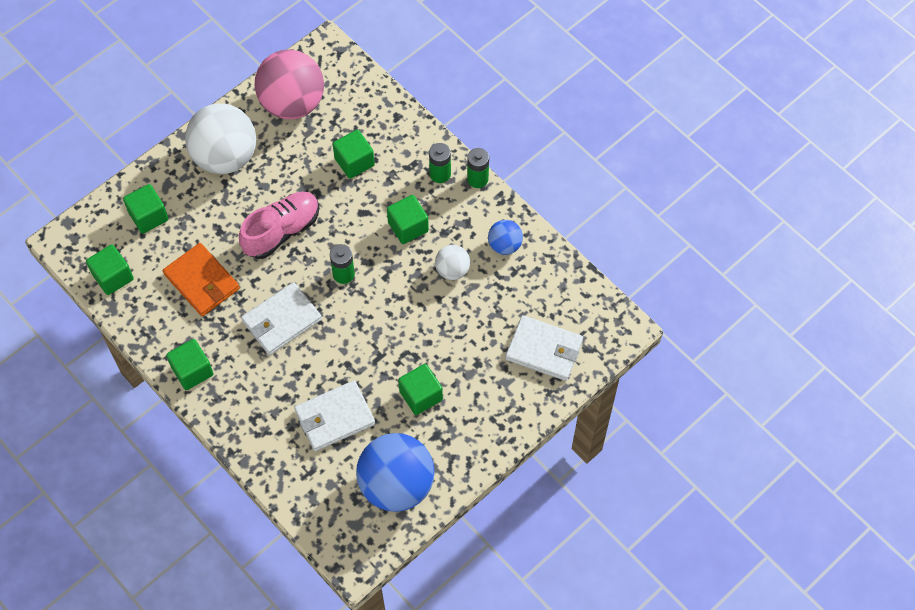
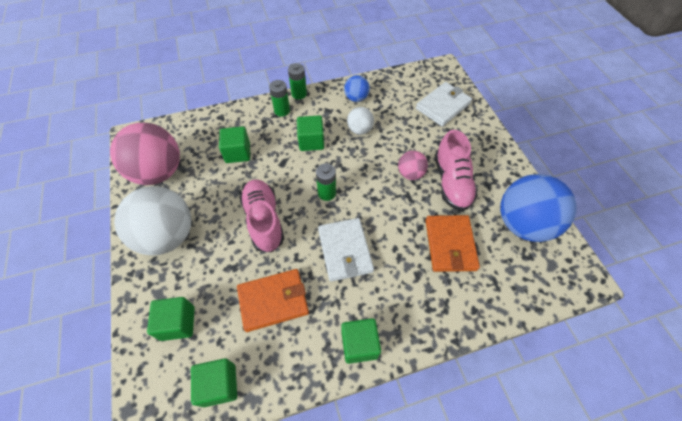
camera: 65 degrees left, 5 degrees down
(334, 417) = (450, 244): white wallet -> orange wallet
(412, 348) = (410, 174): none -> pink ball
(421, 395) = (451, 182): green cube -> pink shoe

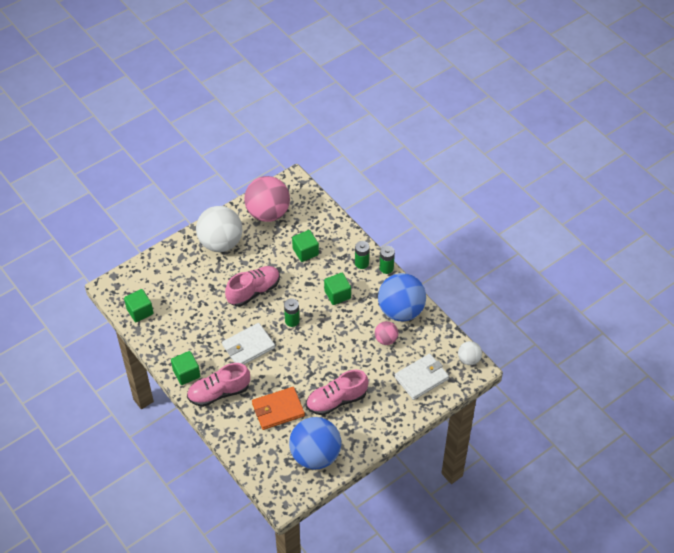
camera: 70 degrees right, 5 degrees down
(178, 323) = (167, 276): green cube -> none
(273, 301) = (198, 318): orange wallet -> none
(356, 98) = (401, 310): blue ball -> blue ball, size x2.05
(359, 130) = (364, 323): white ball -> white ball (469, 359)
(405, 308) = (219, 392): none -> pink shoe
(410, 174) = (333, 370): pink ball -> pink ball (386, 339)
(443, 106) = (421, 378): white wallet -> white wallet turned 60 degrees counterclockwise

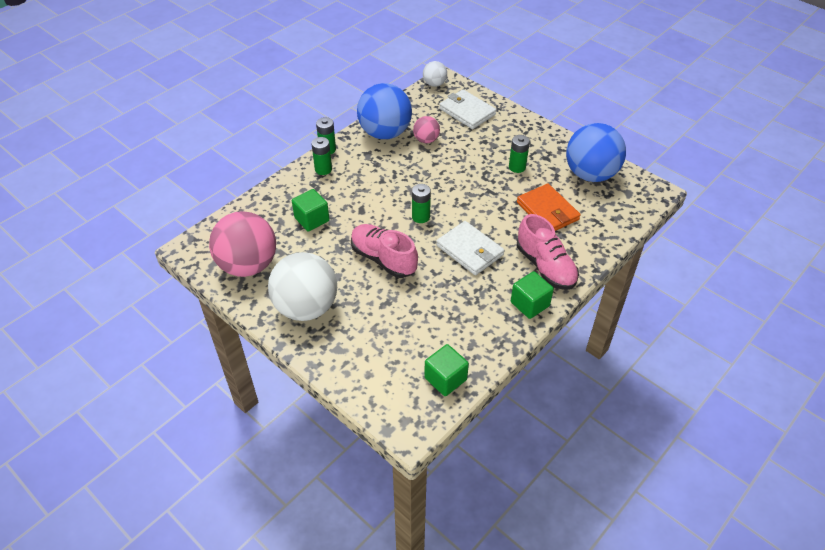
camera: 100 degrees left, 5 degrees down
(336, 400) = (517, 167): pink shoe -> green battery
(337, 294) = (373, 183): green cube -> none

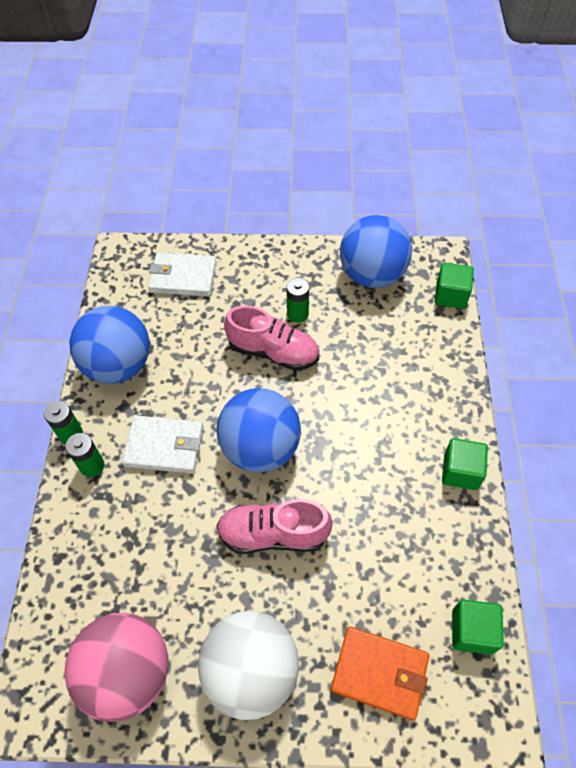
camera: 40 degrees left, 10 degrees up
(312, 219) = (143, 545): green cube -> green cube (450, 295)
(421, 217) = (260, 448): green battery -> blue ball
(426, 140) = (173, 343): pink ball -> none
(434, 84) = (114, 263): white ball -> none
(470, 250) = (348, 452): white wallet -> white wallet (164, 446)
(545, 267) = (433, 415): pink shoe -> pink shoe (273, 352)
(547, 211) = (374, 347): orange wallet -> orange wallet (379, 673)

